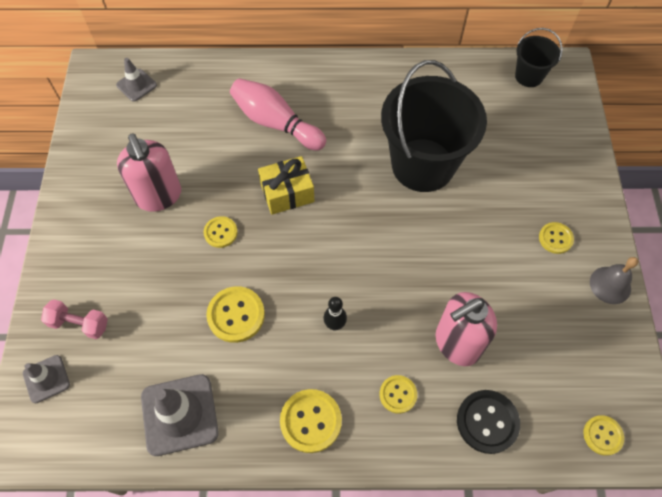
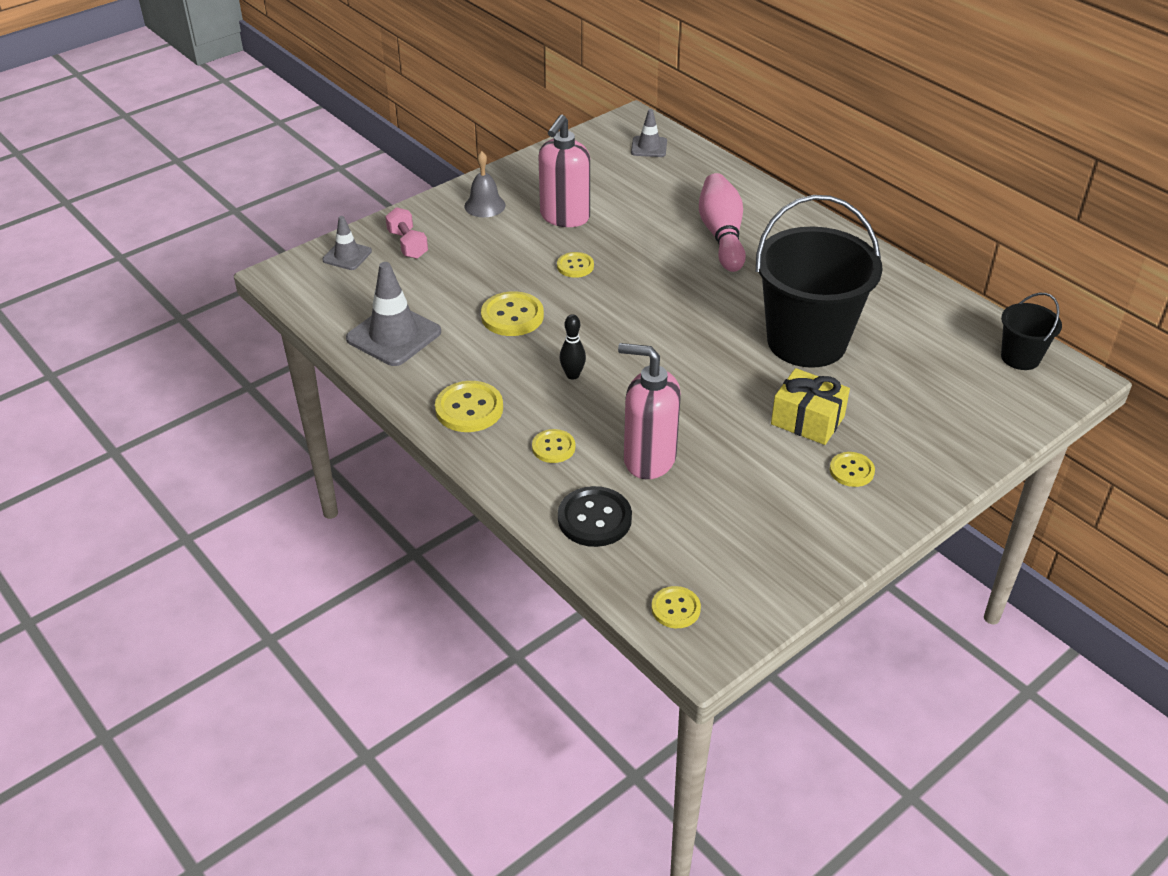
camera: 50 degrees right, 20 degrees down
(287, 193) = (662, 280): yellow gift -> yellow gift (807, 420)
(610, 285) = (852, 537): grey bell -> grey bell (485, 205)

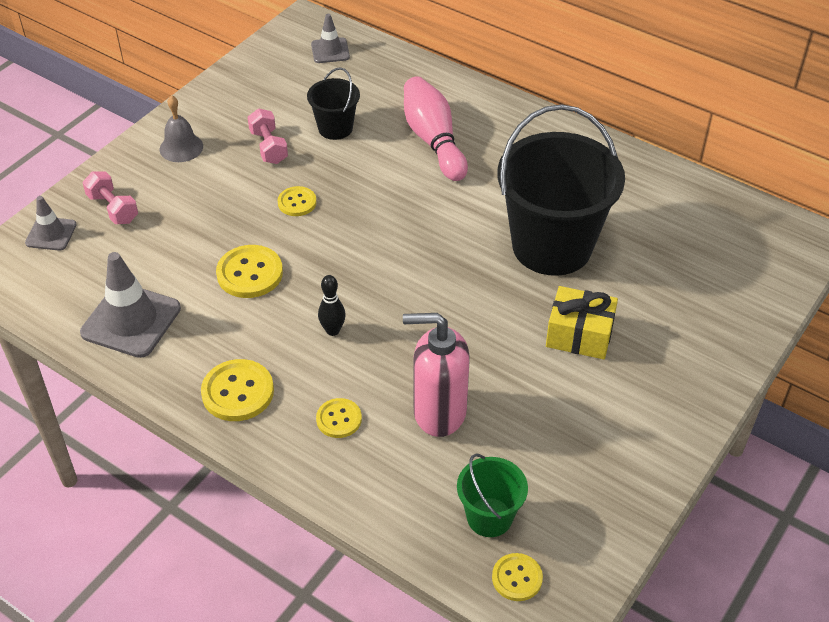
camera: 15 degrees left, 5 degrees up
(564, 217) = (268, 147): pink soap dispenser -> pink dumbbell
(594, 519) = (405, 493): black button -> none
(667, 554) = (489, 517): none -> green bucket
(851, 471) = (638, 383): yellow button -> none
(1020, 357) = (754, 225): black bucket -> black bucket (335, 128)

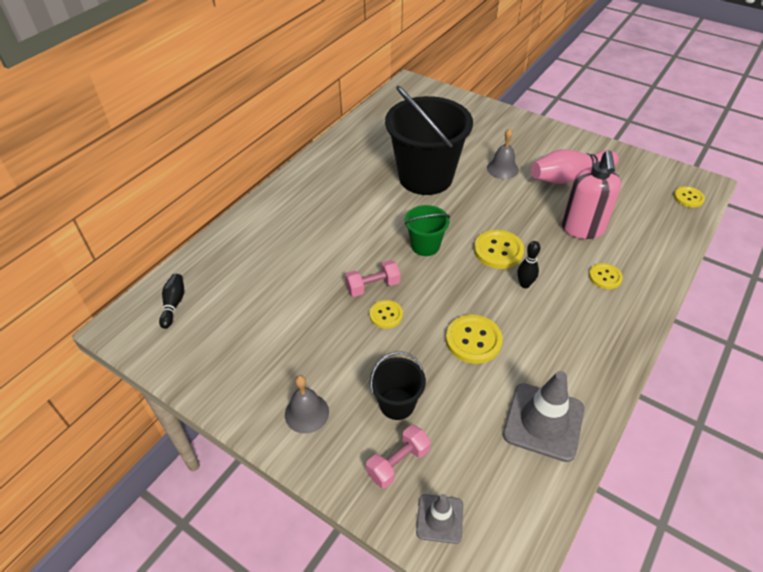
camera: 90 degrees left, 0 degrees up
(238, 392) = (599, 336): yellow button -> yellow button (498, 250)
(268, 147) = (311, 341): pink dumbbell -> pink dumbbell (373, 286)
(330, 51) = (174, 304): grey traffic cone -> black bowling pin
(335, 128) = (289, 295): black bucket -> black bucket (397, 404)
(433, 140) = (311, 234): pink bowling pin -> pink bowling pin (569, 177)
(489, 517) = (653, 207): green bucket -> green bucket (425, 246)
(579, 335) = (502, 169): yellow gift -> grey bell

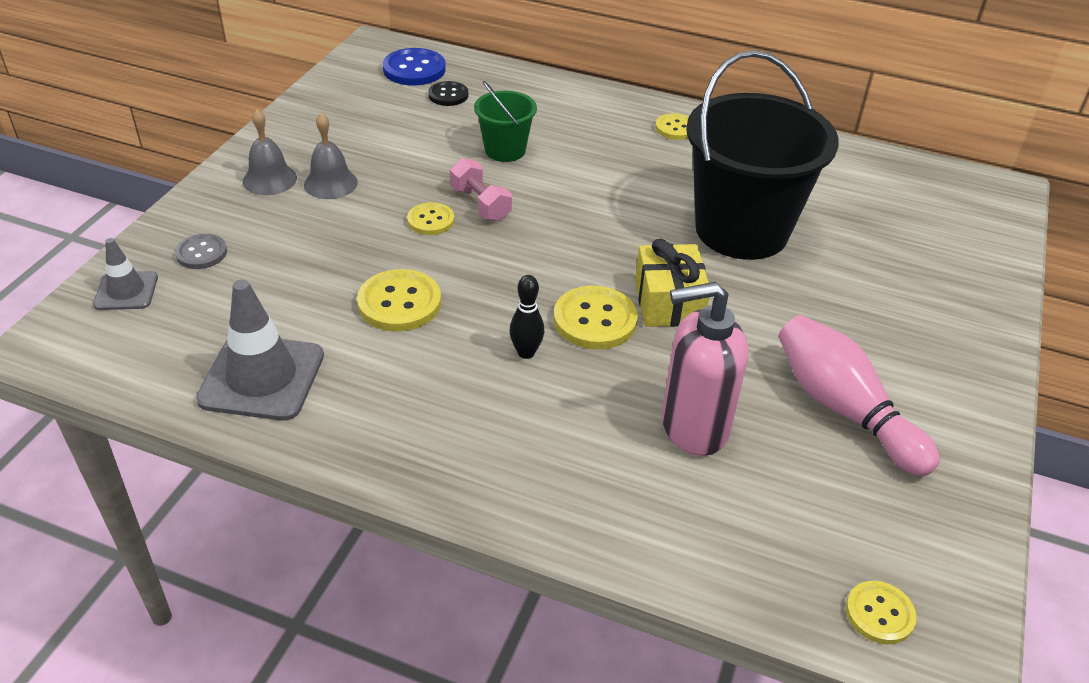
camera: 75 degrees right, 5 degrees down
(174, 304) = (414, 69): black bowling pin -> blue button
(224, 287) = (448, 95): none -> black button
(397, 404) = (285, 244): black bucket -> none
(398, 463) = (201, 253): pink dumbbell -> grey button
(425, 246) = (578, 243): green bucket -> green bucket (505, 150)
(485, 218) = (668, 302): none -> yellow gift
(502, 169) = (816, 317): grey bell -> grey bell (330, 183)
(605, 277) = (573, 455): yellow button -> yellow button (675, 128)

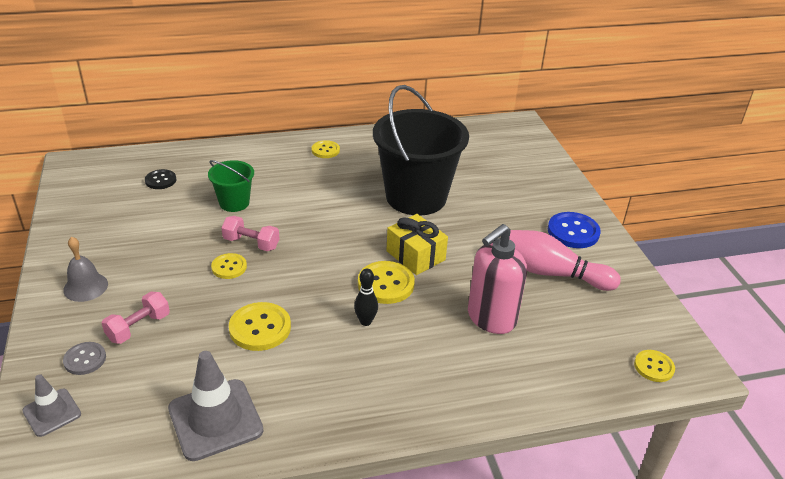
camera: 35 degrees left, 5 degrees down
(279, 244) = (138, 327): none -> pink dumbbell
(330, 183) = (135, 271): grey bell -> none
(414, 69) = (119, 171): blue button -> blue button (573, 232)

